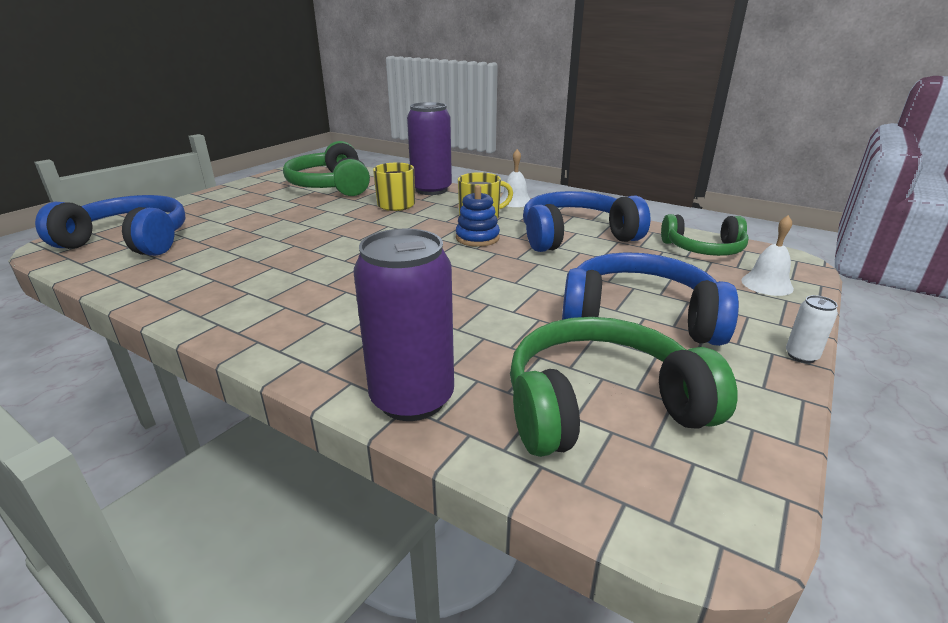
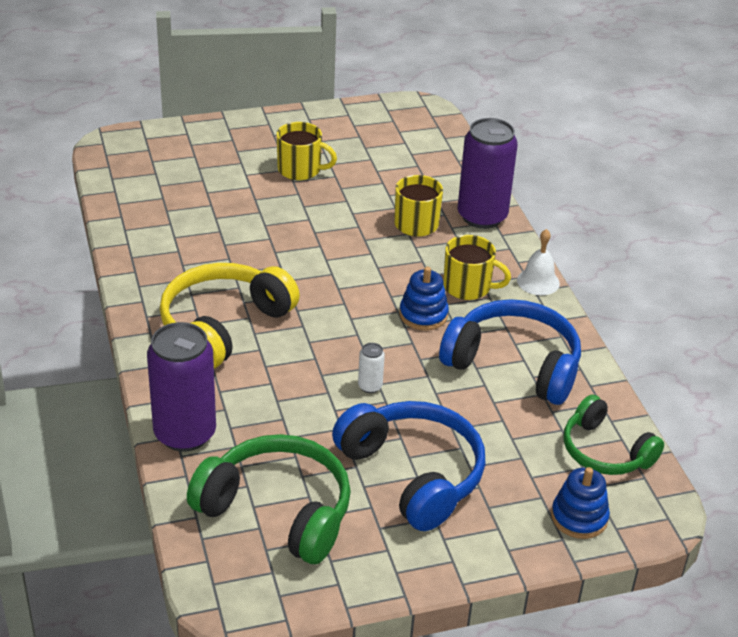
camera: 40 degrees right, 10 degrees up
(129, 241) = (161, 165): blue headphones -> none
(267, 208) = (300, 170): none -> yellow mug
(330, 305) = (223, 325): none -> yellow headphones
(331, 185) = (395, 157): green headphones -> none
(767, 284) = (579, 517): white bell -> blue stacking toy
(801, 356) = (467, 576): white can -> white can (370, 386)

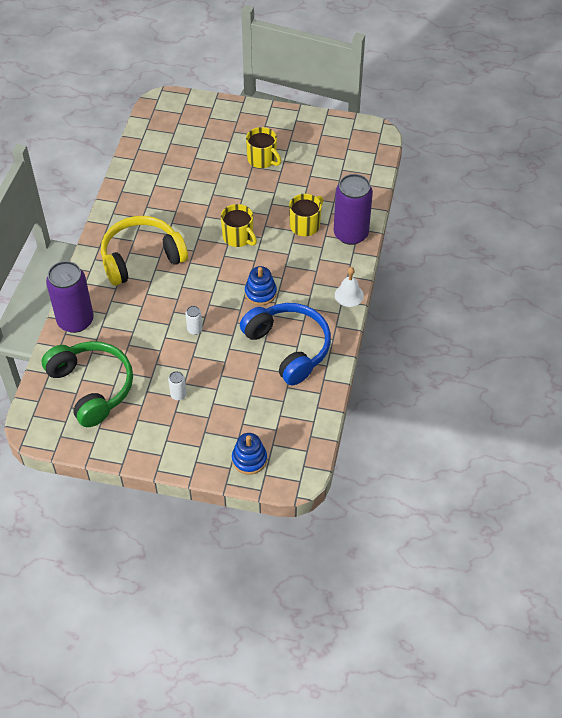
camera: 30 degrees right, 15 degrees up
(413, 474) = (178, 395): blue headphones -> white can
(468, 287) = (302, 283): yellow mug -> yellow mug (238, 237)
(605, 451) = (297, 425): green headphones -> none

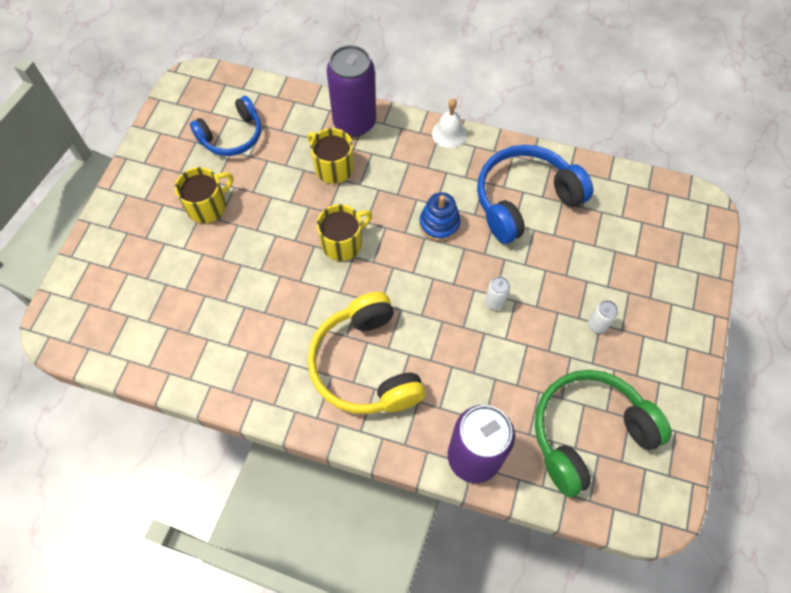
camera: 85 degrees left, 10 degrees up
(249, 459) = (685, 252): blue stacking toy -> none
(326, 163) = (232, 136): none -> blue headphones

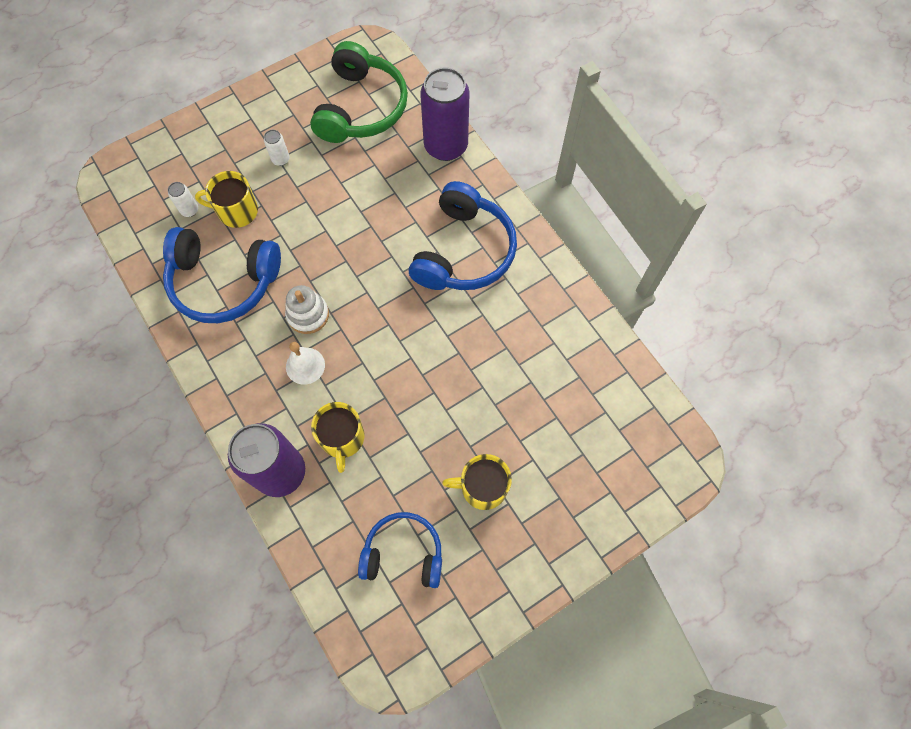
camera: 140 degrees left, 5 degrees up
(343, 243) = (397, 358): yellow mug -> yellow mug (236, 211)
(366, 365) = (464, 251): yellow headphones -> blue headphones
(439, 224) = (308, 315): blue stacking toy -> white stacking toy
(449, 133) = (214, 391): white bell -> white bell (305, 365)
(494, 302) = (331, 225): white can -> white can (189, 210)
(588, 433) = (361, 108): green headphones -> green headphones turned 90 degrees counterclockwise

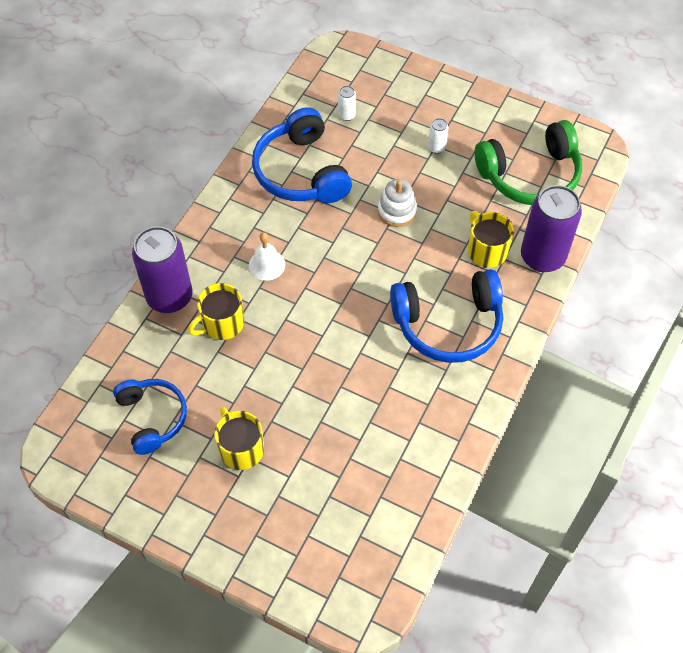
camera: 60 degrees right, 10 degrees down
(236, 211) = (368, 145): yellow mug -> yellow mug (486, 250)
(308, 315) = (311, 243): white stacking toy -> white stacking toy (397, 211)

